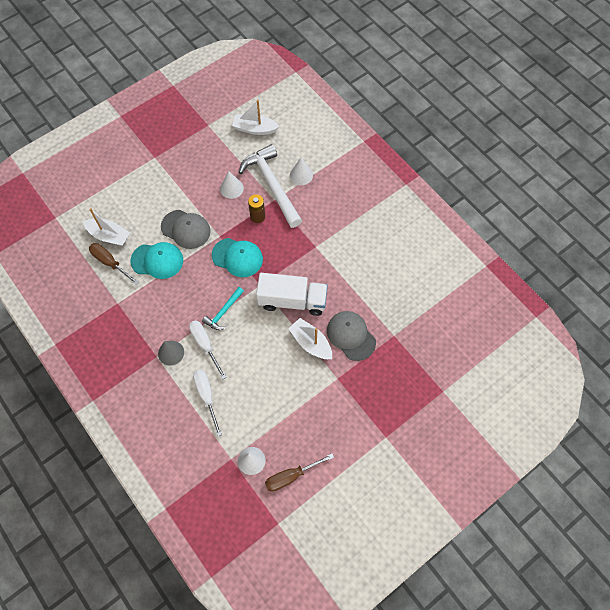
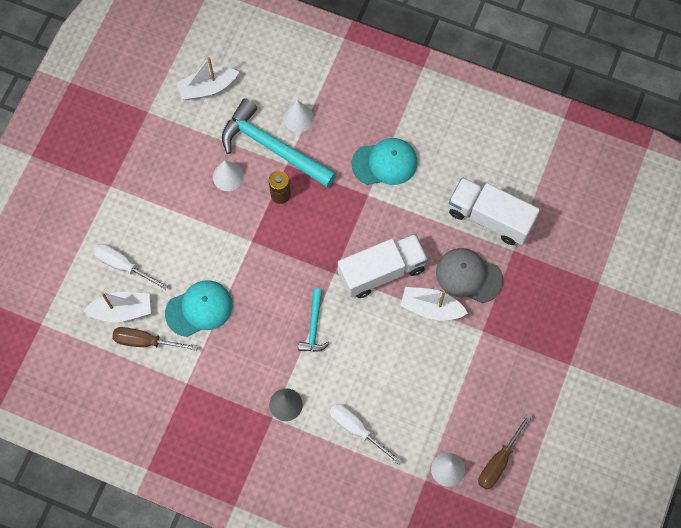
camera: 30 degrees left, 5 degrees up
(186, 229) = (207, 254): grey cap -> none
(205, 345) = (318, 374): white screwdriver -> white screwdriver (123, 266)
(237, 257) = (288, 255): turquoise cap -> turquoise cap (385, 163)
(272, 185) = (272, 147): white hammer -> turquoise hammer
(390, 304) = (490, 217): none -> white truck

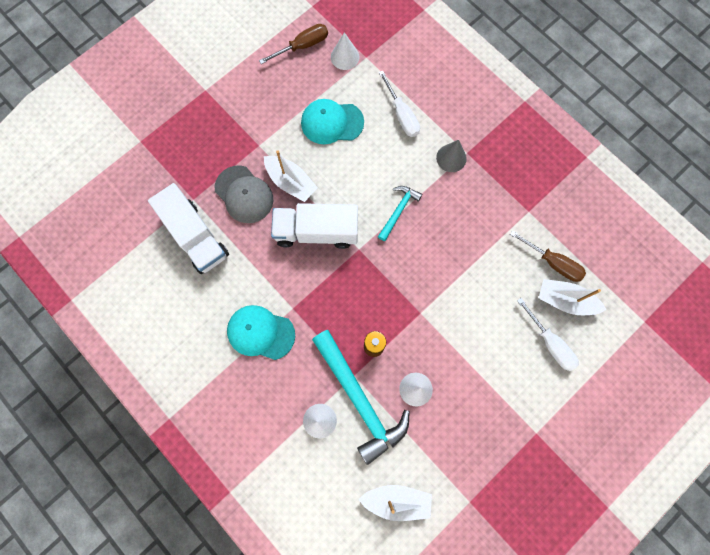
camera: 155 degrees left, 5 degrees up
(199, 309) = (493, 270): turquoise cap -> turquoise cap (332, 122)

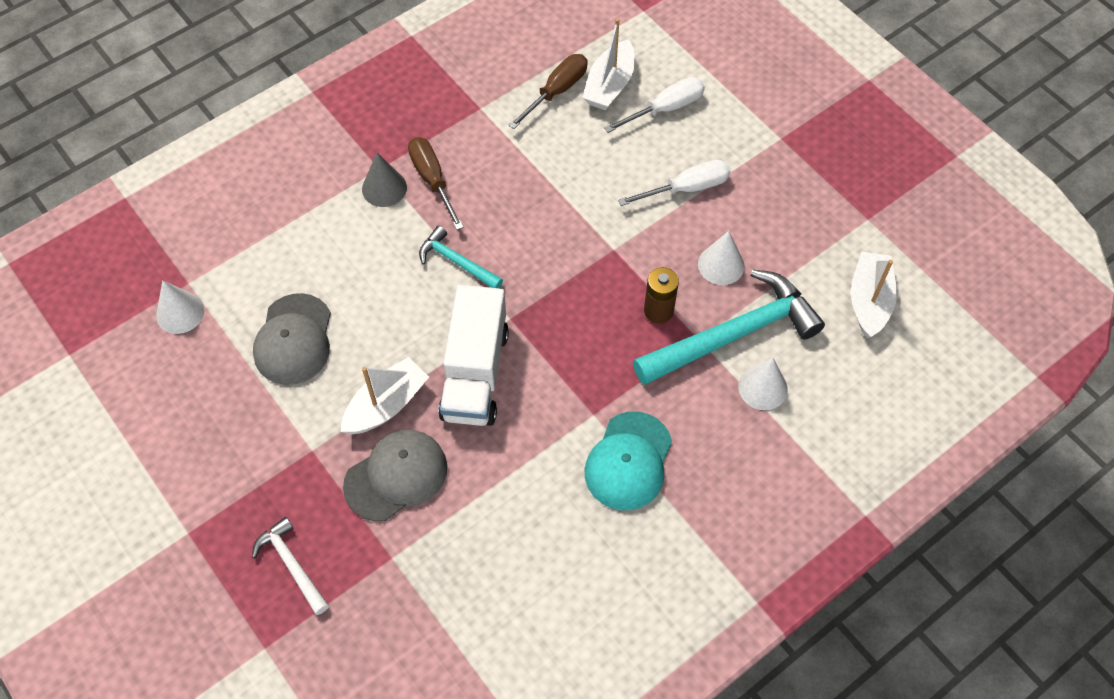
camera: 85 degrees left, 15 degrees down
(187, 146) = (292, 564): none -> white hammer
(196, 237) = (460, 554): white truck -> none
(302, 46) = (143, 373): brown screwdriver -> brown screwdriver (432, 180)
(332, 122) = (293, 339): turquoise cap -> grey cap
(402, 115) = (301, 243): white screwdriver -> white screwdriver (687, 188)

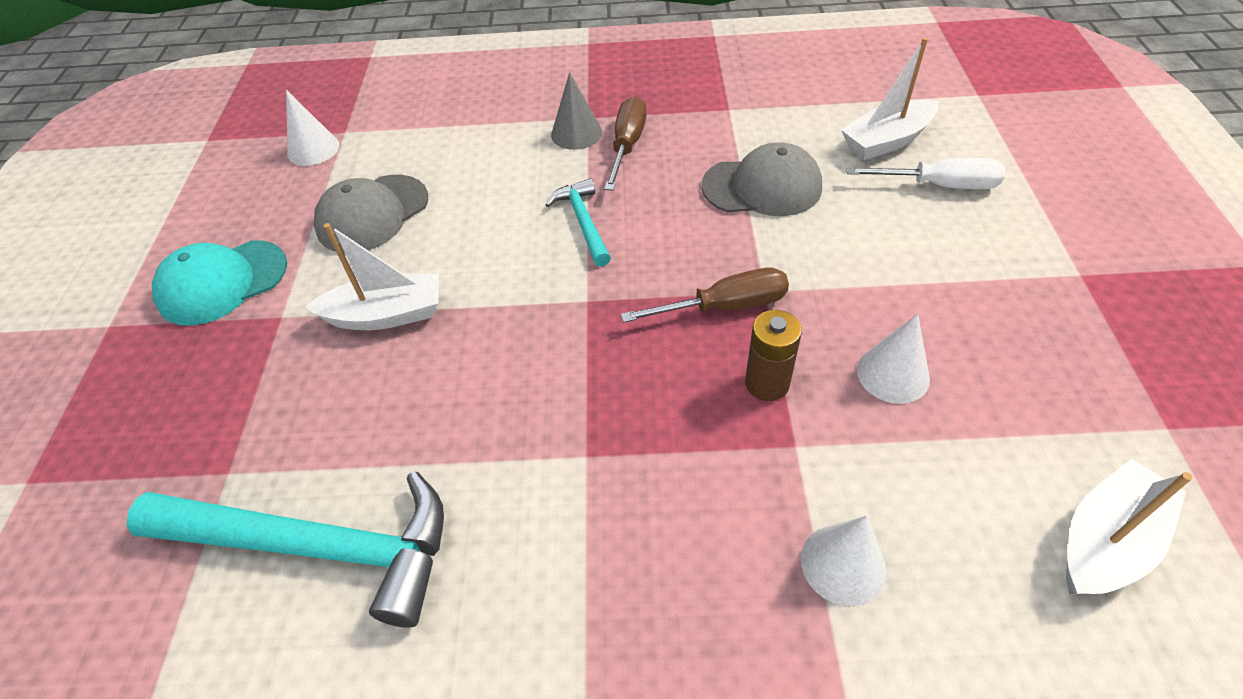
camera: 40 degrees right, 10 degrees down
(292, 564) = (142, 414): white hammer -> none
(396, 476) = (322, 389): grey cap -> grey cap (762, 187)
(475, 373) = (499, 334): white truck -> none
(556, 91) = (821, 124): brown screwdriver -> brown screwdriver (725, 306)
(628, 461) = (578, 542): turquoise cap -> turquoise cap (222, 282)
(687, 188) = (908, 271): white screwdriver -> none
(734, 335) = (850, 468): turquoise hammer -> turquoise hammer (317, 547)

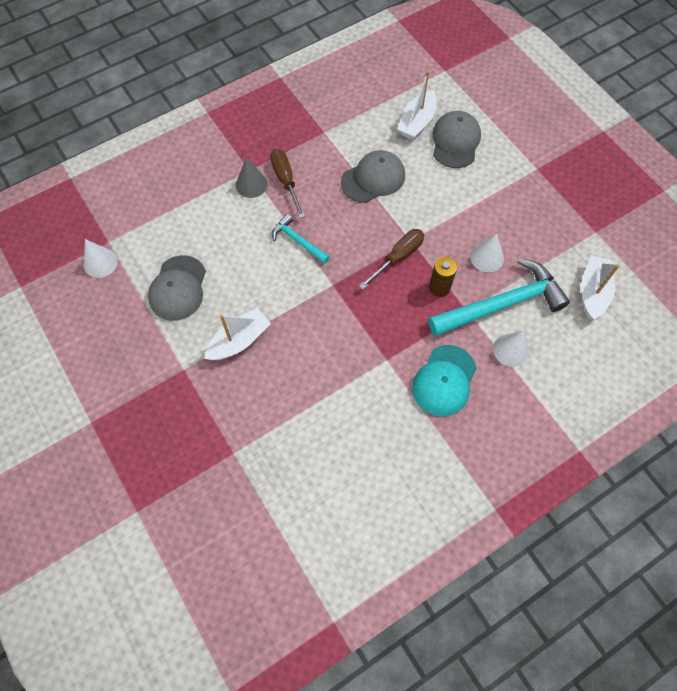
camera: 35 degrees left, 15 degrees up
(222, 282) = (131, 368): turquoise cap -> turquoise cap (444, 380)
(317, 547) = (304, 458): turquoise hammer -> turquoise hammer (502, 304)
(939, 185) = (455, 141): white screwdriver -> grey cap

